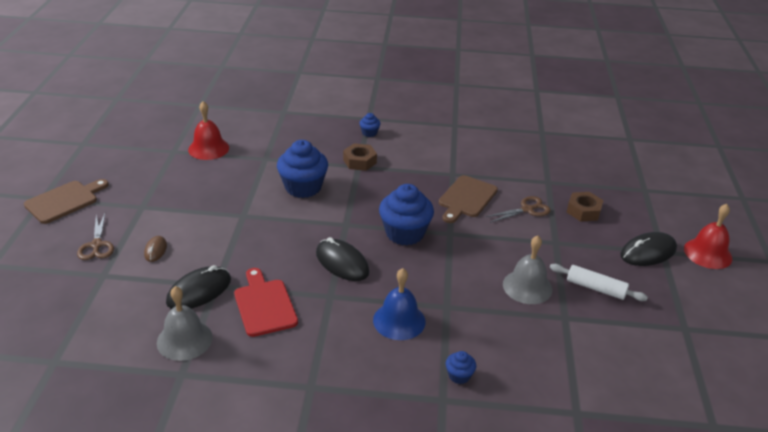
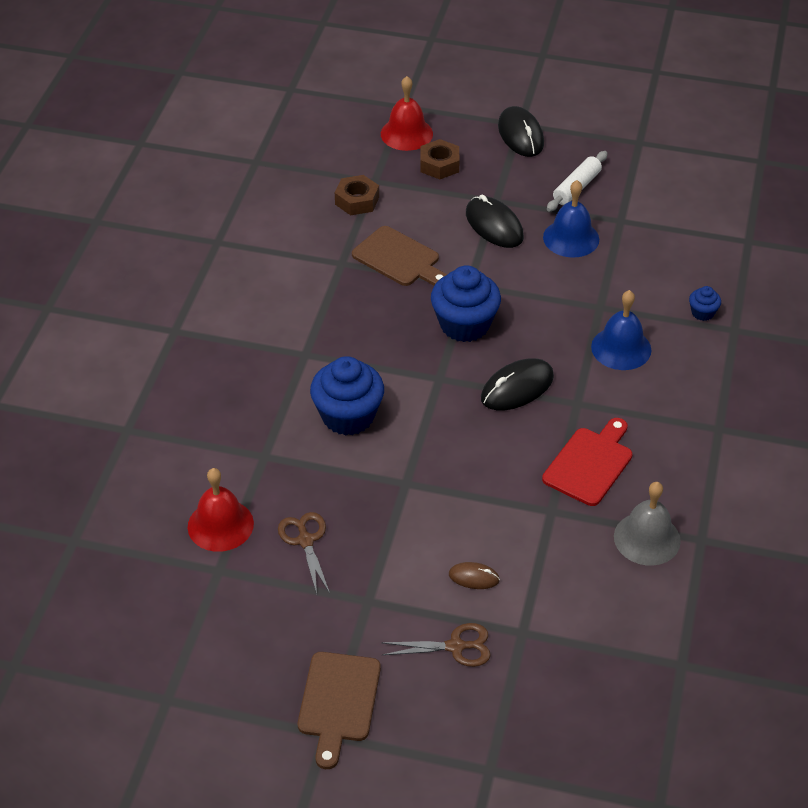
camera: 80 degrees left, 10 degrees up
(64, 201) = (338, 702): brown cutting board -> brown cutting board turned 135 degrees counterclockwise
(199, 291) = (561, 527): black mouse -> black mouse (494, 225)
(264, 305) = (590, 464): red cutting board -> red cutting board turned 135 degrees clockwise
(359, 161) = (293, 351): brown nut -> brown nut (357, 200)
(369, 133) = (217, 334): blue cupcake -> none
(527, 209) = (430, 210): brown scissors -> brown scissors (305, 541)
(527, 286) = (571, 238): grey bell -> blue bell
(707, 253) = (526, 93): red bell -> red bell (406, 133)

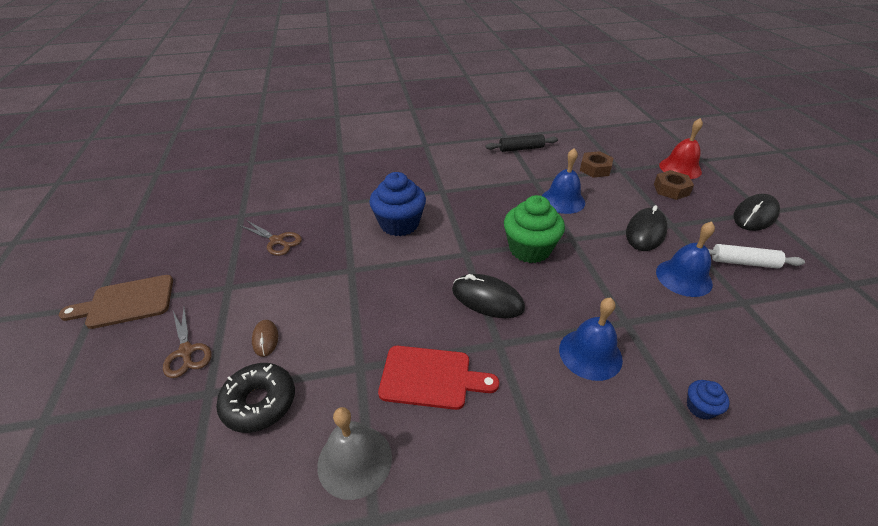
camera: 65 degrees right, 5 degrees down
(220, 525) = (279, 204): red bell -> none
(261, 242) = (521, 149): none -> black rolling pin
(305, 541) = (277, 241): brown scissors -> brown scissors turned 75 degrees clockwise
(399, 259) = (563, 200): brown cutting board -> blue bell
(464, 325) = (529, 249): blue cupcake -> green cupcake
(554, 593) = (259, 402): none -> black donut

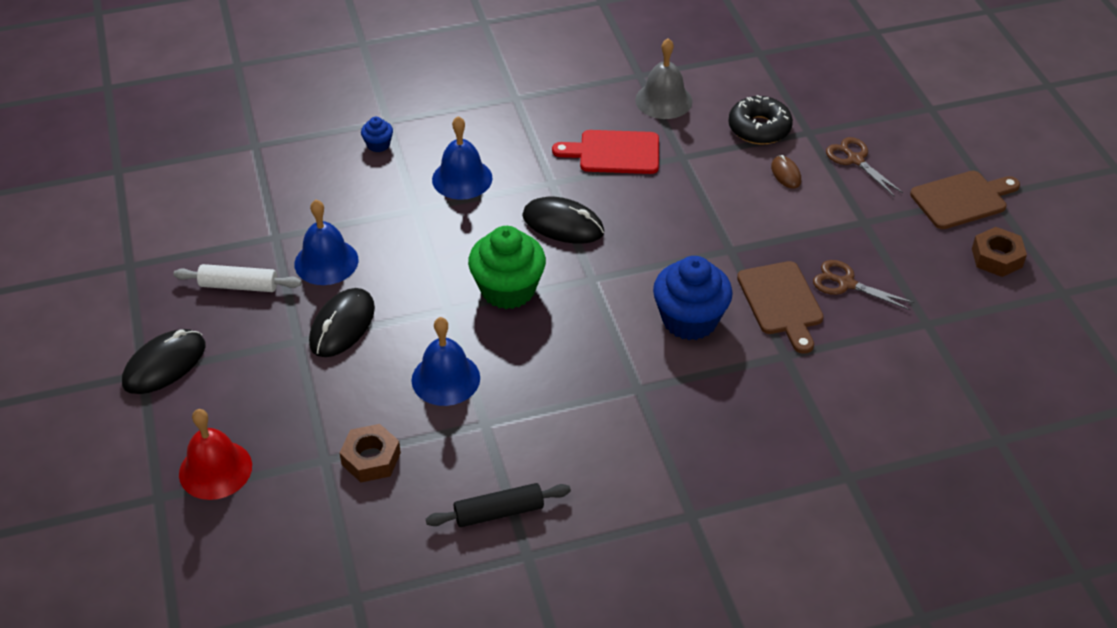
camera: 175 degrees right, 5 degrees up
(331, 231) = (781, 302): none -> brown cutting board
(671, 189) = (261, 413): brown nut -> brown nut (996, 257)

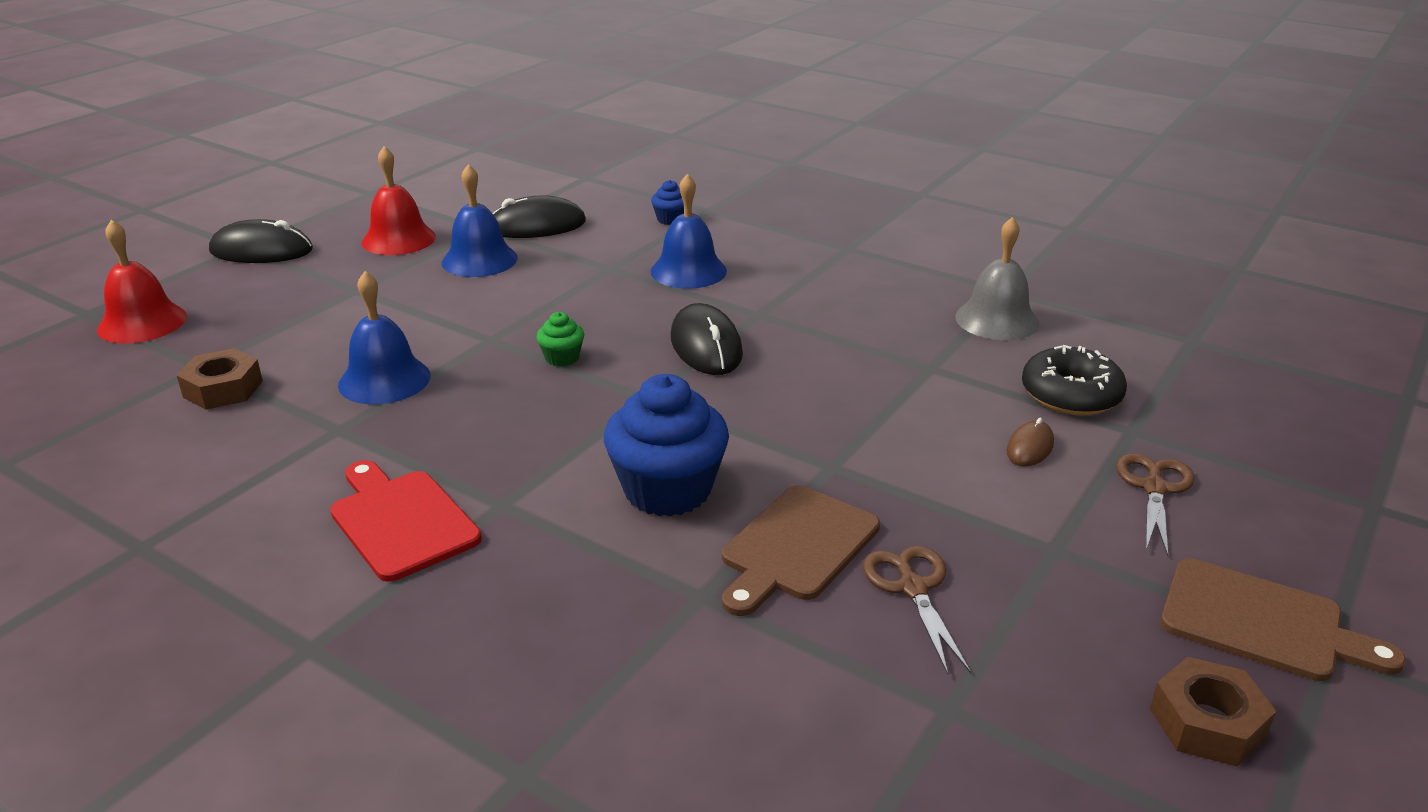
camera: 50 degrees right, 15 degrees down
(239, 286) = (398, 239): white rolling pin -> red bell
(342, 325) = (401, 300): black mouse -> black mouse (536, 226)
(499, 512) = (200, 497): black rolling pin -> none
(508, 289) = (562, 358): green cupcake -> green cupcake, size x0.46
(614, 152) = (863, 327): red cutting board -> red cutting board (401, 521)

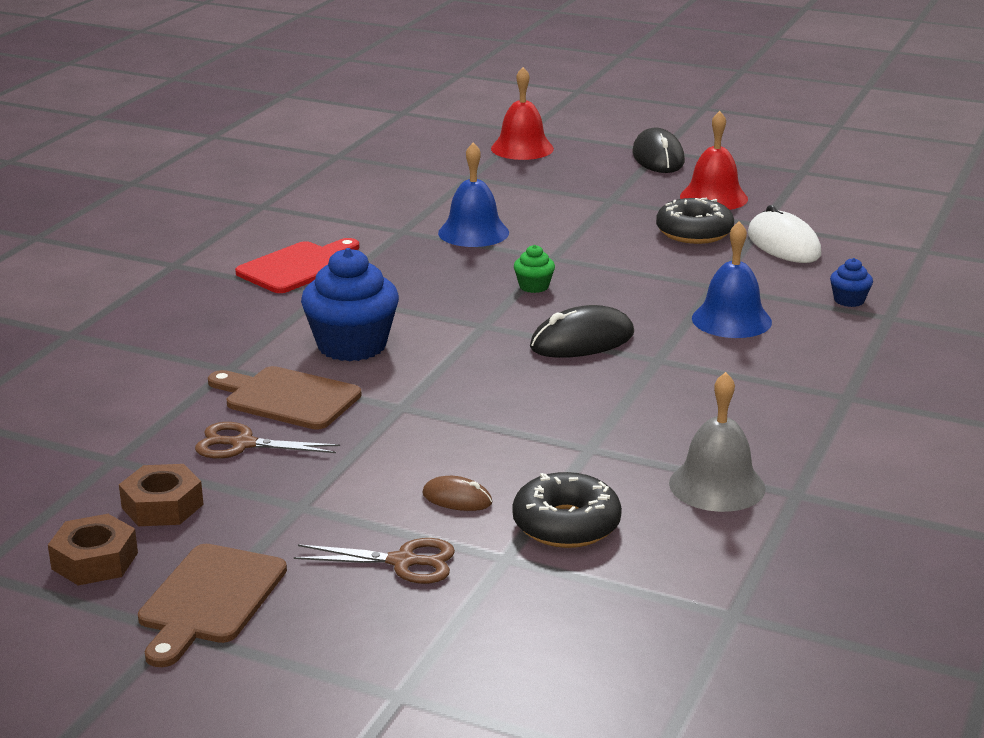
camera: 80 degrees right, 5 degrees down
(223, 389) = (442, 189): brown nut -> brown nut (162, 506)
(479, 260) = (694, 232): blue bell -> black donut
(536, 226) = (783, 244): black mouse -> white mouse
(913, 588) = (243, 444): brown scissors -> brown scissors turned 150 degrees counterclockwise

